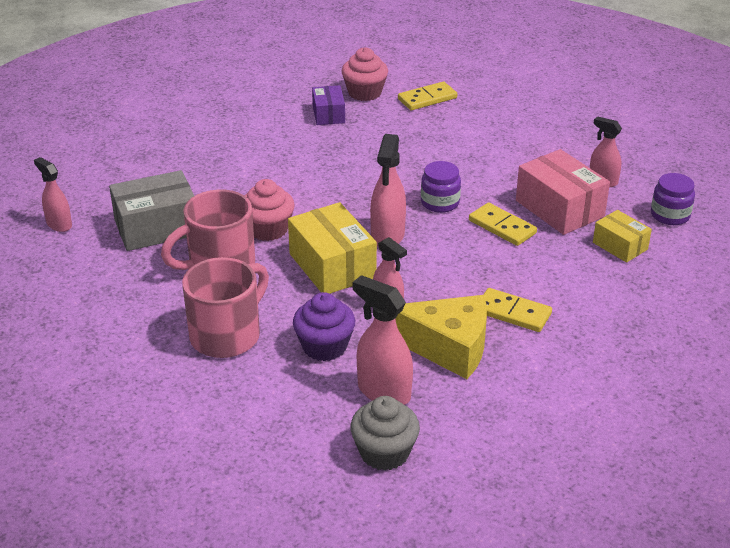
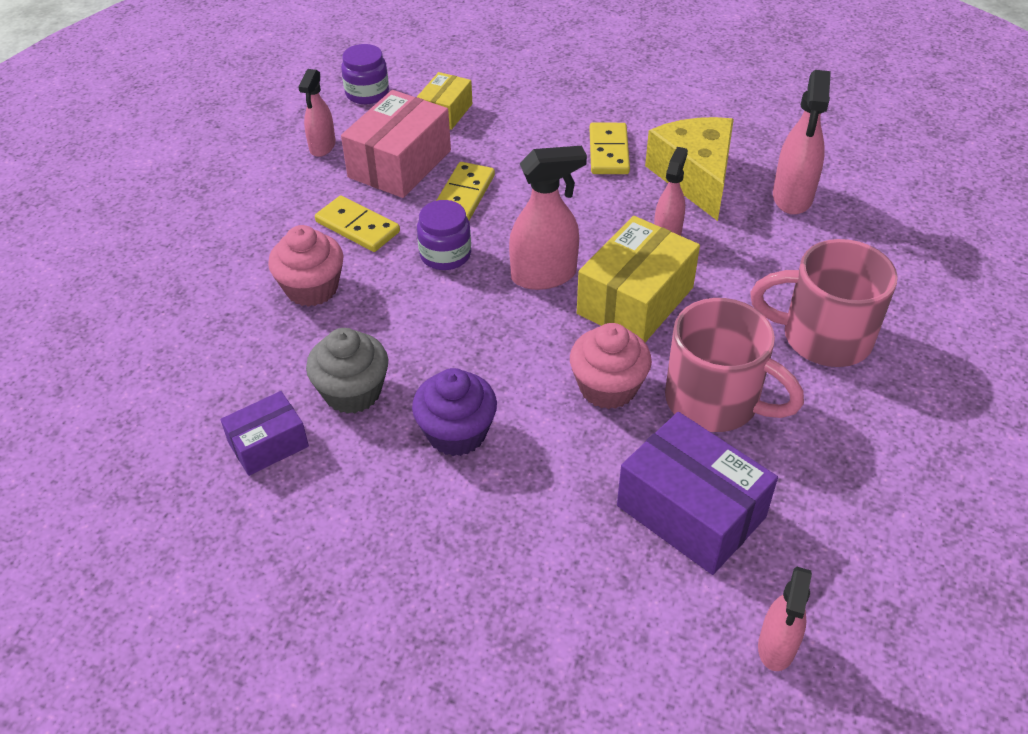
camera: 115 degrees left, 10 degrees up
(157, 227) = (691, 511): grey box -> purple box
(324, 346) = (770, 257): purple cupcake -> purple cupcake (456, 433)
(364, 93) = (178, 426): pink cupcake -> pink cupcake (312, 288)
(384, 452) = (862, 173): grey cupcake -> grey cupcake (352, 392)
(427, 99) = (173, 347): yellow domino -> yellow domino (357, 227)

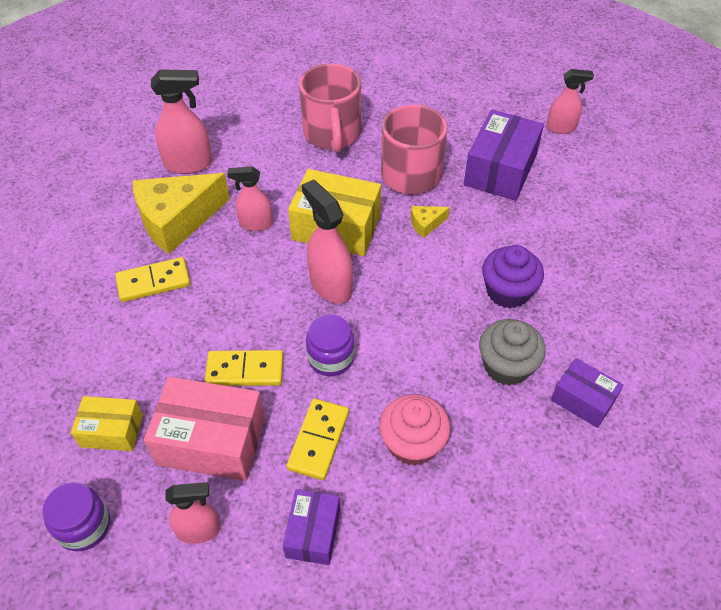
camera: 110 degrees left, 5 degrees up
(273, 206) = (313, 533): none -> purple box
(608, 387) = (426, 224): pink cupcake -> yellow cheese

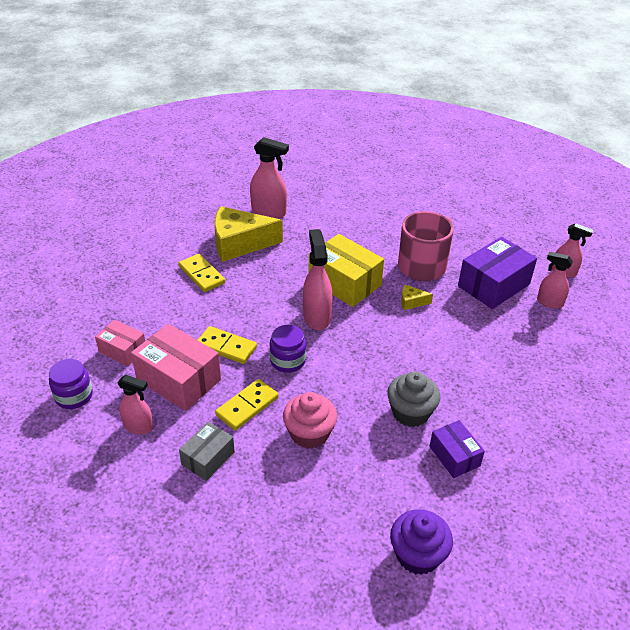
camera: 25 degrees right, 10 degrees down
(111, 431) = (122, 350): yellow box -> pink box
(153, 282) = (202, 275): yellow domino -> yellow domino turned 45 degrees clockwise
(255, 224) = (290, 262): pink spray bottle -> pink spray bottle (549, 302)
(313, 533) = (208, 458): purple box -> grey box
(332, 134) = (380, 224): pink mug -> none
(507, 291) = (444, 366): purple cupcake -> purple cupcake (417, 555)

